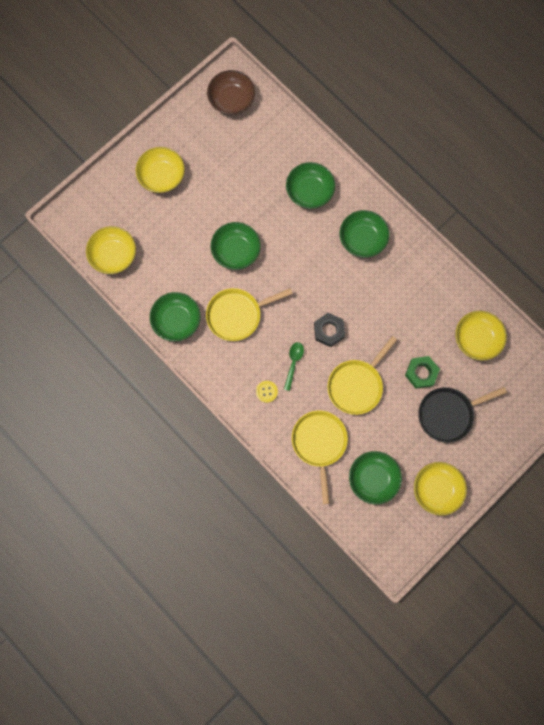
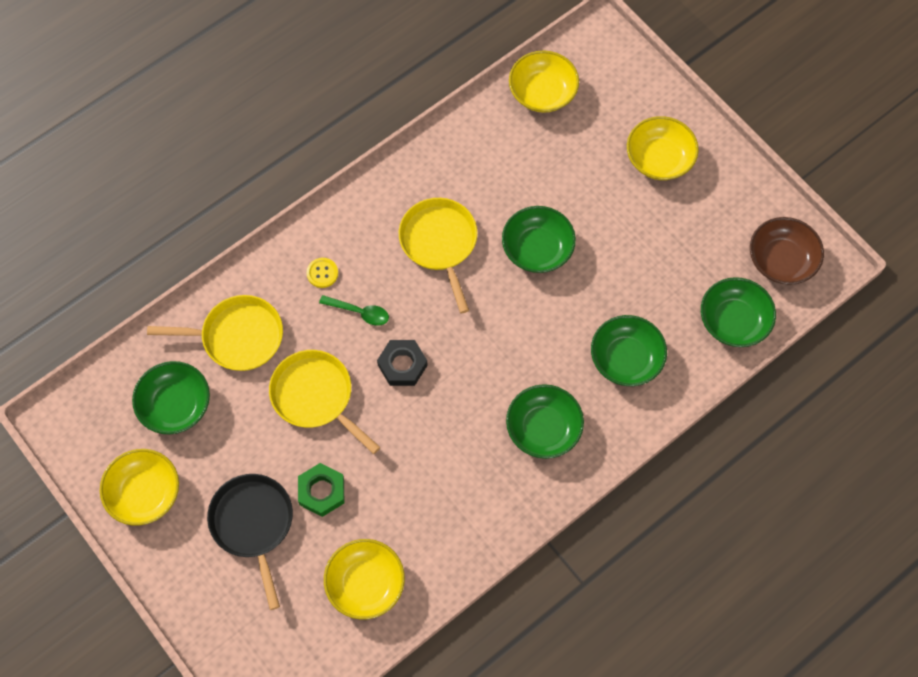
camera: 95 degrees right, 10 degrees down
(176, 320) = (439, 165): green bowl -> green bowl (733, 320)

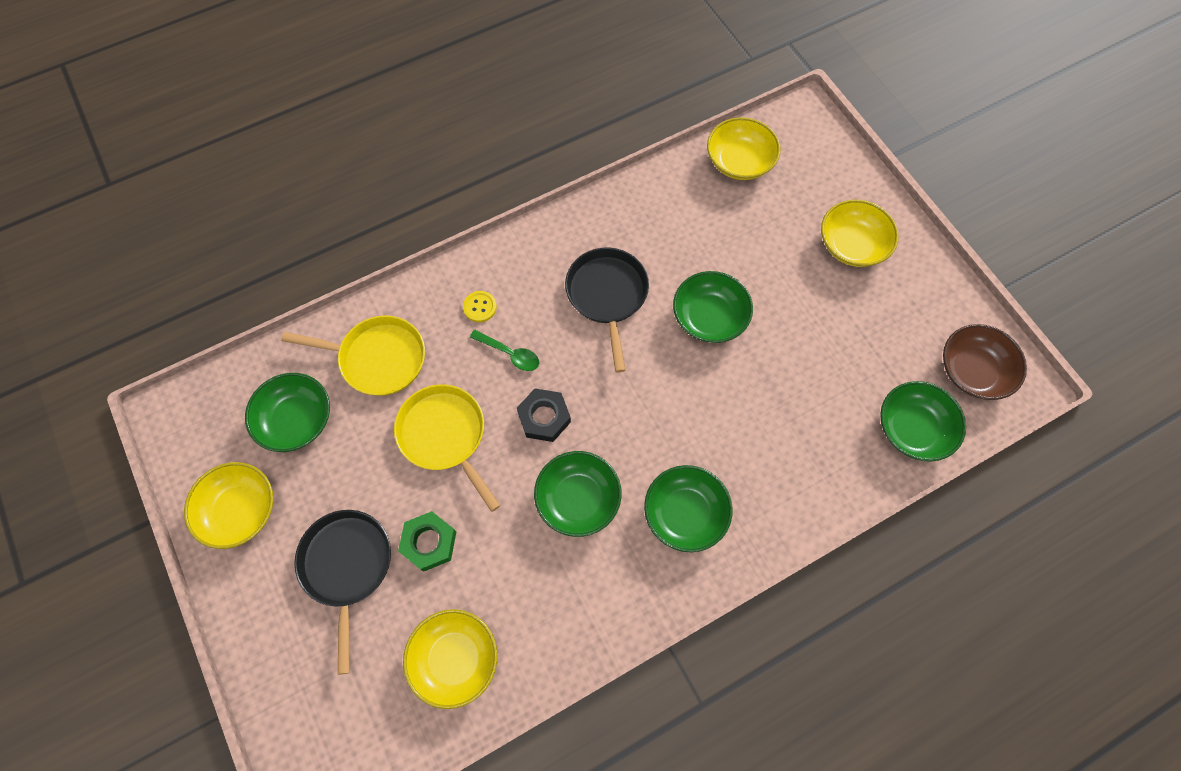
camera: 10 degrees right, 0 degrees up
(439, 243) = (607, 296): yellow pan -> black pan
(626, 358) = (788, 451): green bowl -> green bowl (578, 499)

